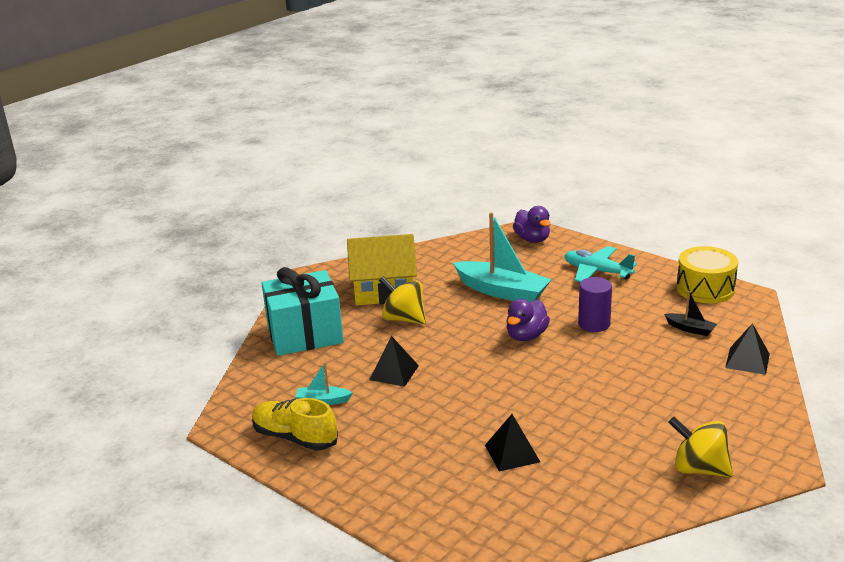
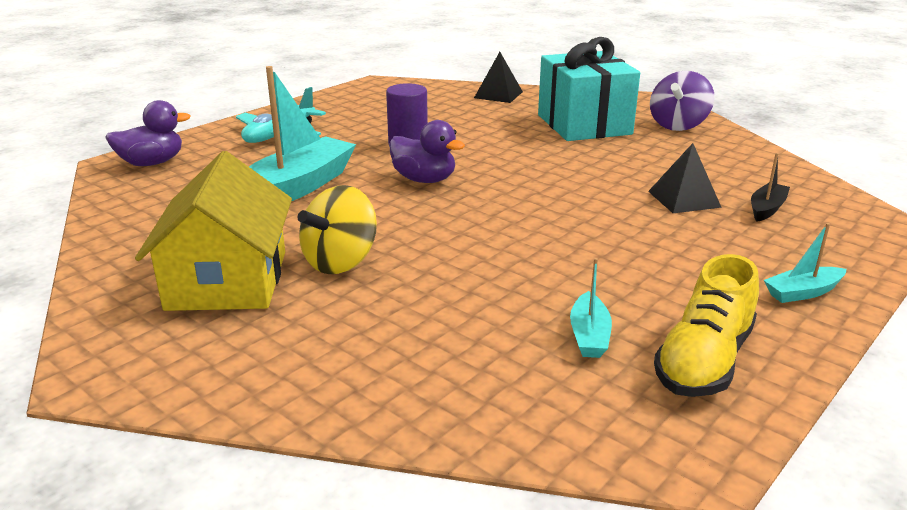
camera: 90 degrees left, 0 degrees up
(305, 334) = (356, 365): turquoise gift -> turquoise gift (584, 124)
(365, 489) = (802, 292): none -> turquoise boat
(394, 372) = (505, 271): black pyramid -> none
(690, 329) = (434, 107): black boat -> black boat (767, 209)
(699, 469) = (678, 125): yellow spinning top -> purple spinning top
(705, 289) = (354, 95): yellow drum -> none

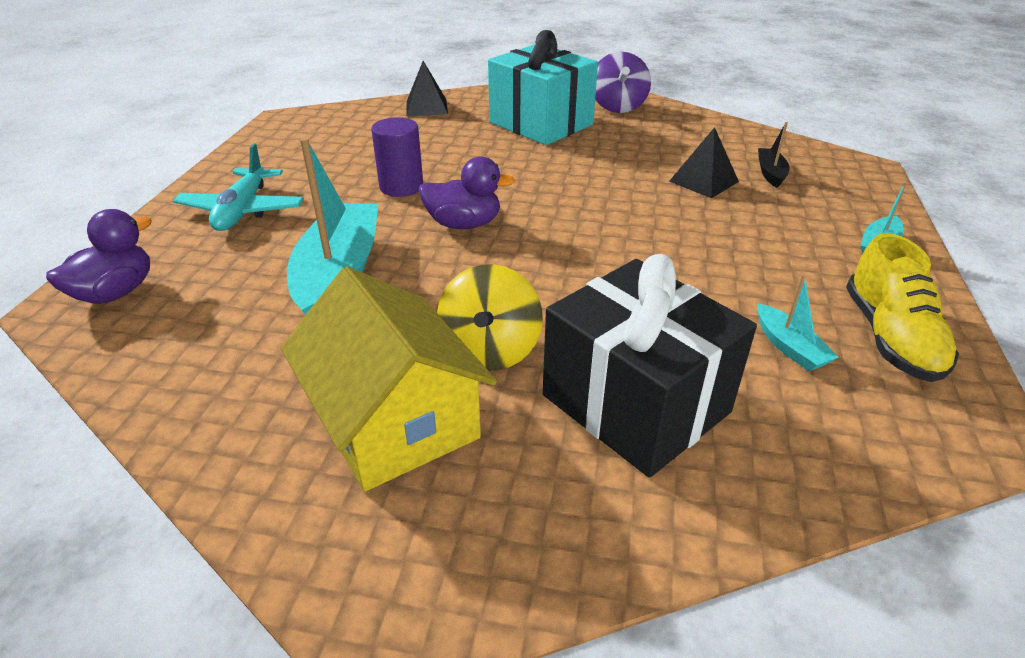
camera: 30 degrees left, 10 degrees up
(403, 327) = (635, 403): none -> black gift

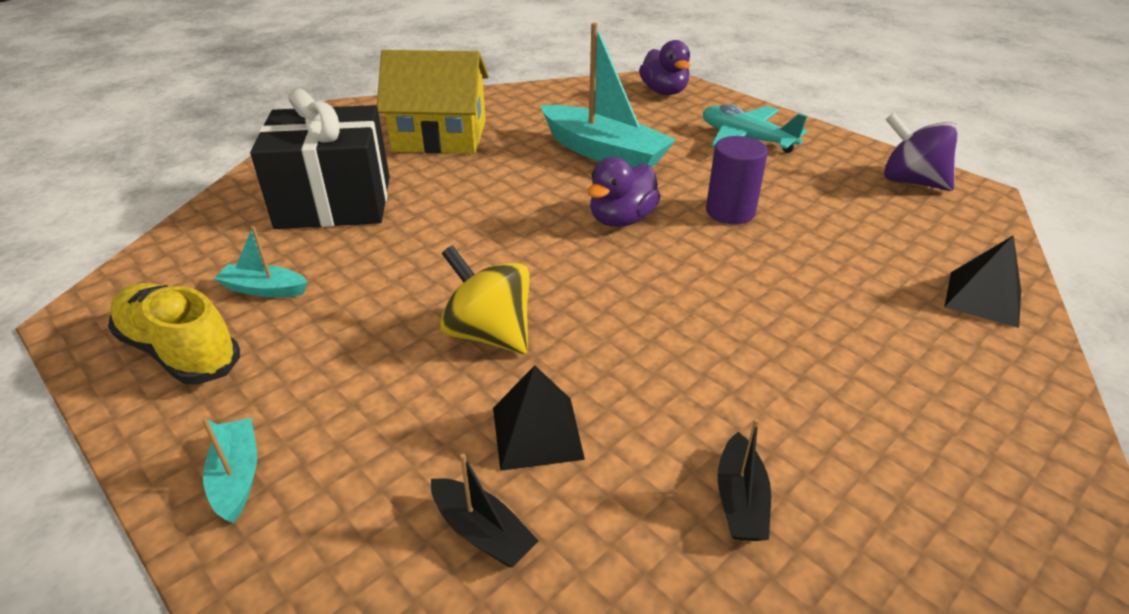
camera: 125 degrees right, 0 degrees up
(490, 350) = (449, 176): yellow spinning top -> yellow spinning top (489, 334)
(541, 124) = (858, 378): turquoise gift -> none
(618, 107) = (899, 521): purple spinning top -> purple spinning top (911, 181)
(658, 132) = (740, 500): none -> black boat

